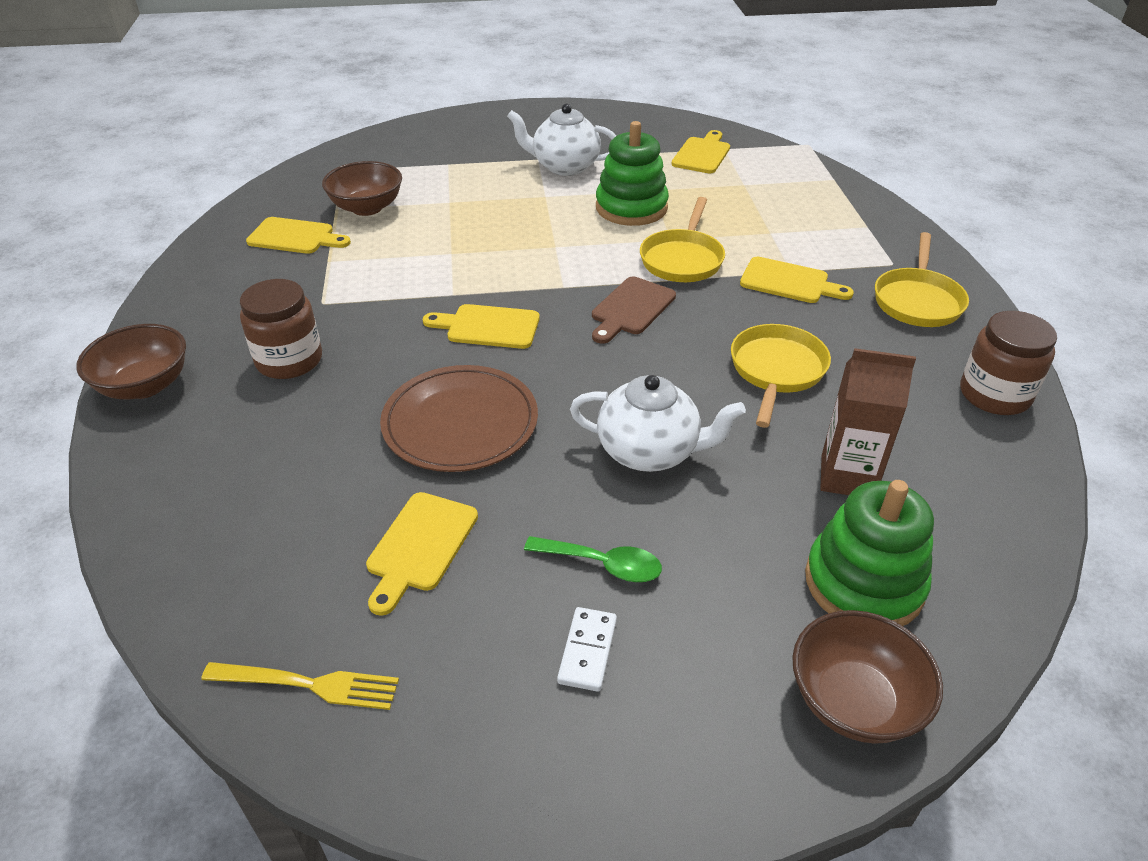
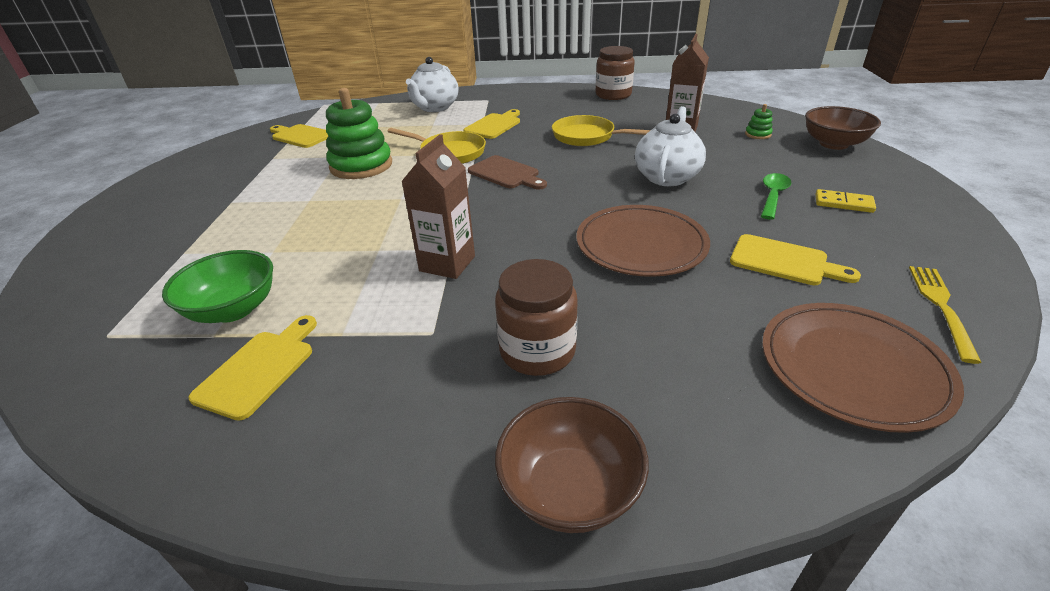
camera: 80 degrees left, 5 degrees down
(222, 567) = (852, 368): none -> brown plate
(367, 208) = (233, 309): brown bowl -> green bowl
(426, 295) = (447, 263): none -> brown carton
(488, 327) = (511, 231): yellow cutting board -> none
(564, 166) = (261, 190): white teapot -> white teapot (434, 108)
(587, 651) = (843, 203): white domino -> yellow domino
(863, 583) = (758, 134): green stacking toy -> green stacking toy, size x0.42
(917, 300) = (527, 99): yellow pan -> none

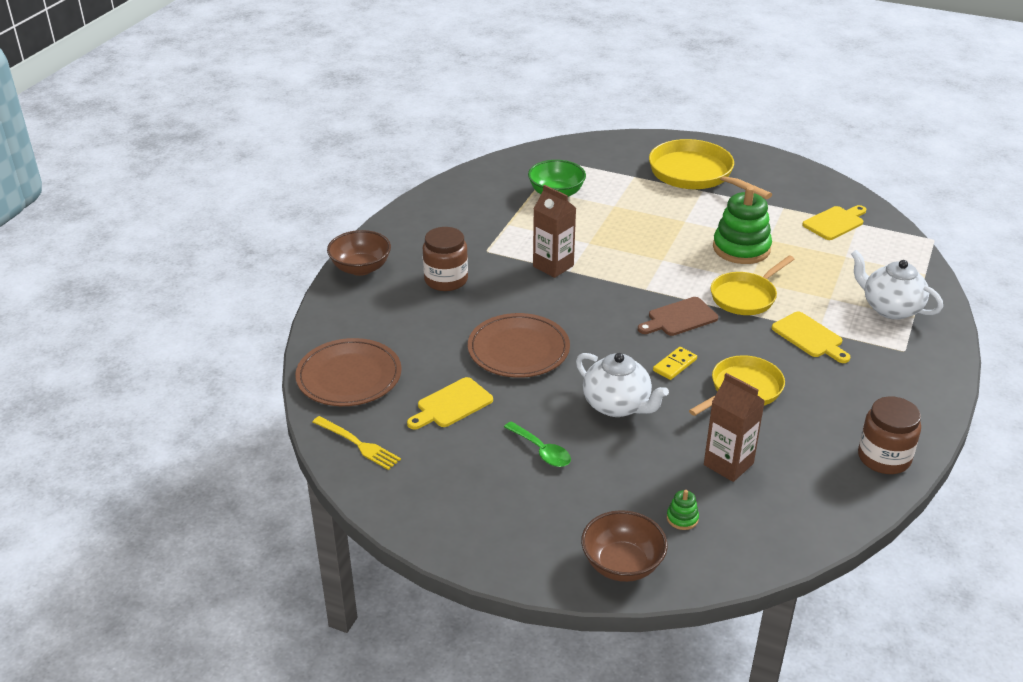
camera: 110 degrees right, 0 degrees up
(185, 213) = (695, 174): none -> yellow pan
(259, 369) = (497, 201): yellow cutting board -> none
(843, 203) = (501, 485): yellow domino -> yellow domino (674, 365)

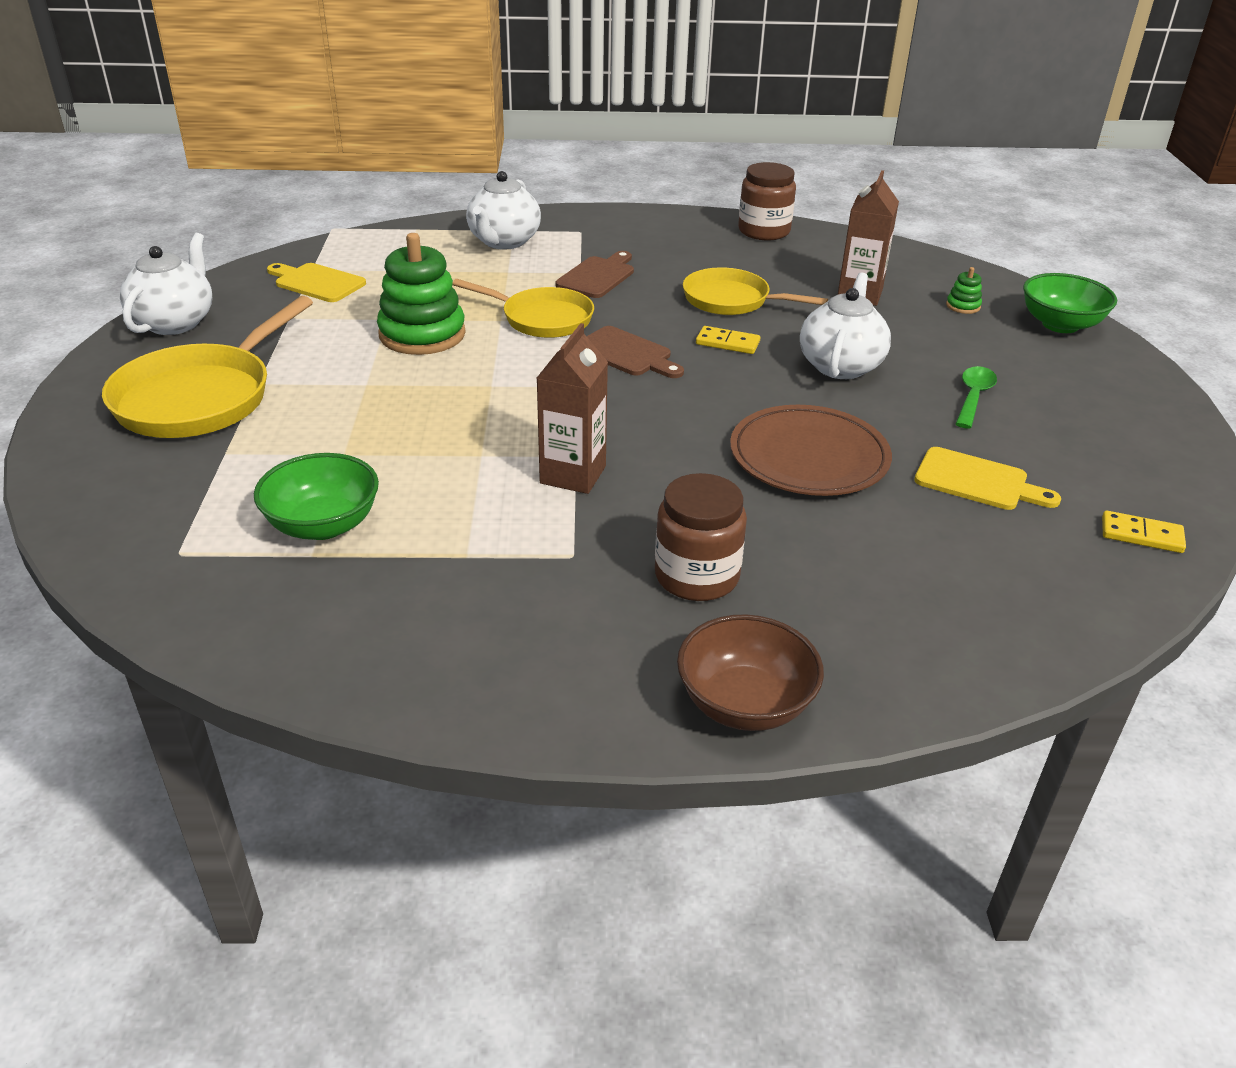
camera: 115 degrees left, 0 degrees up
(349, 376) = (1035, 597): brown plate -> none
(359, 444) = (1141, 535): yellow fork -> yellow domino
(622, 564) = (1060, 325): brown bowl -> green bowl
(791, 173) = (175, 322): none -> white teapot
(809, 337) = (597, 276): yellow cutting board -> brown cutting board

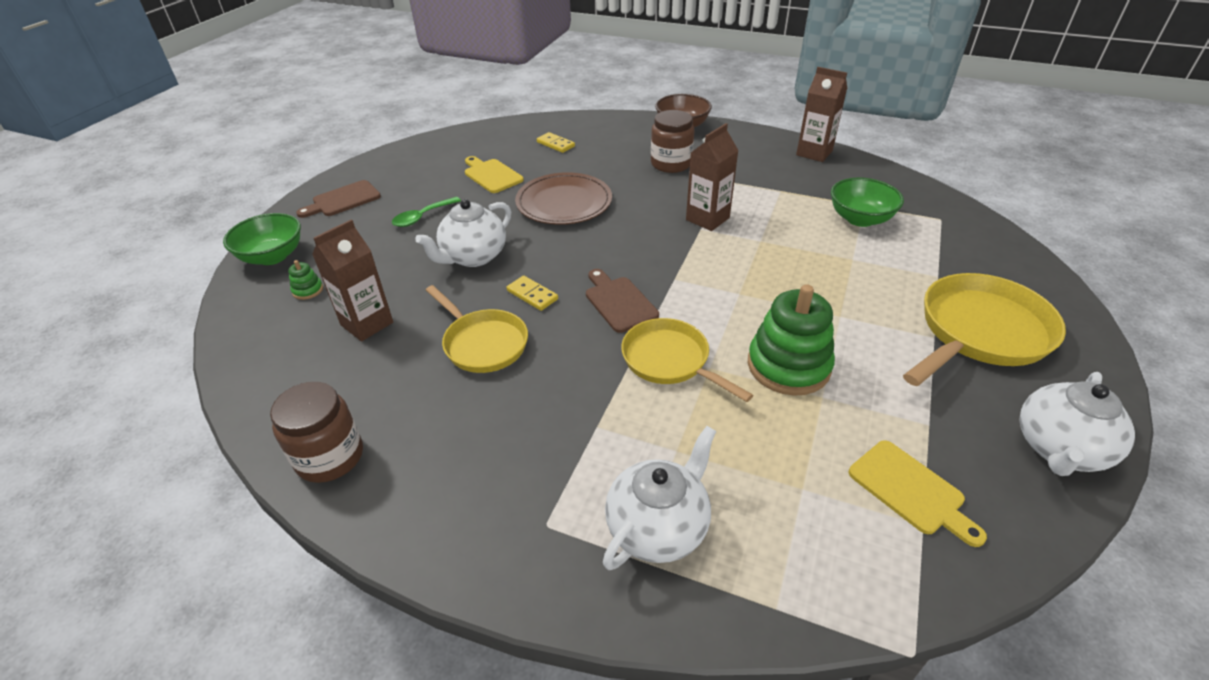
camera: 155 degrees left, 5 degrees up
(407, 681) = (814, 153): none -> brown carton
(597, 276) = (582, 415): brown cutting board -> brown cutting board (343, 200)
(1141, 535) = (454, 143): yellow domino -> yellow domino (555, 144)

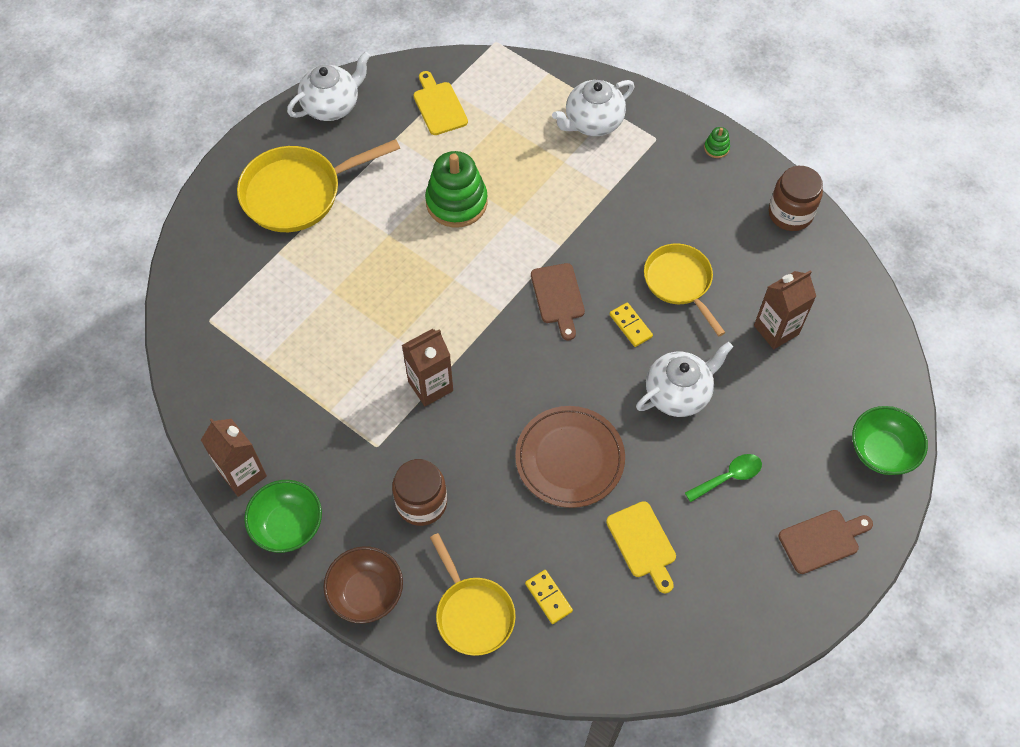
camera: 165 degrees left, 20 degrees up
(308, 290) = (835, 388): green stacking toy -> green stacking toy (716, 148)
(670, 360) = (540, 229): yellow pan -> yellow pan (473, 613)
(860, 219) = (283, 343): green bowl -> green bowl (288, 525)

